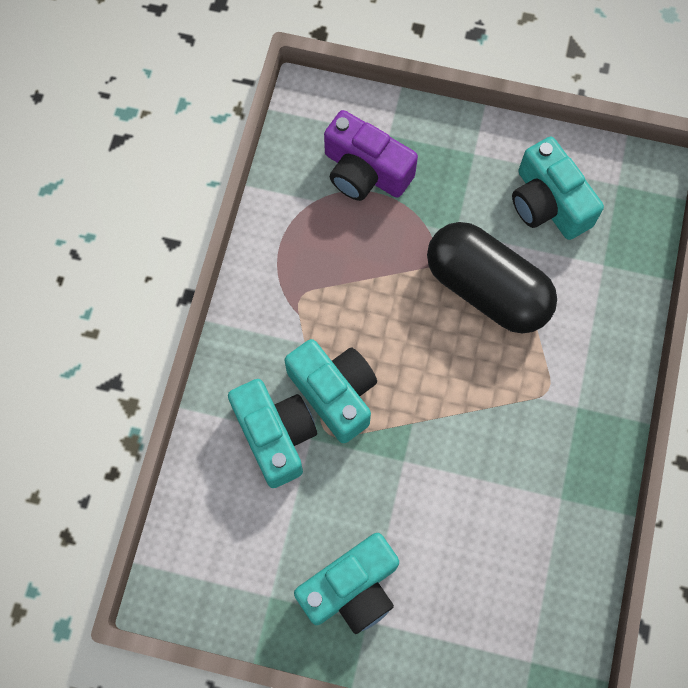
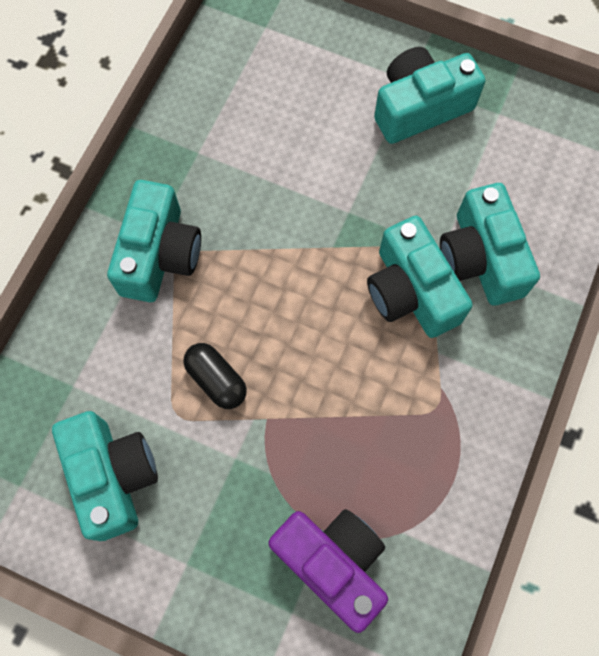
camera: 170 degrees left, 0 degrees up
(487, 289) = (216, 380): black capsule -> black capsule, size x0.46
(566, 389) = (159, 254): none -> turquoise camera

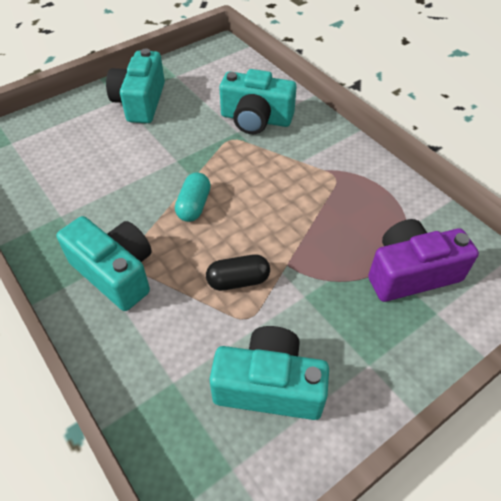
camera: 60 degrees left, 20 degrees down
(291, 274) = (194, 205): none -> turquoise capsule
(411, 291) = (253, 155): turquoise camera -> none

